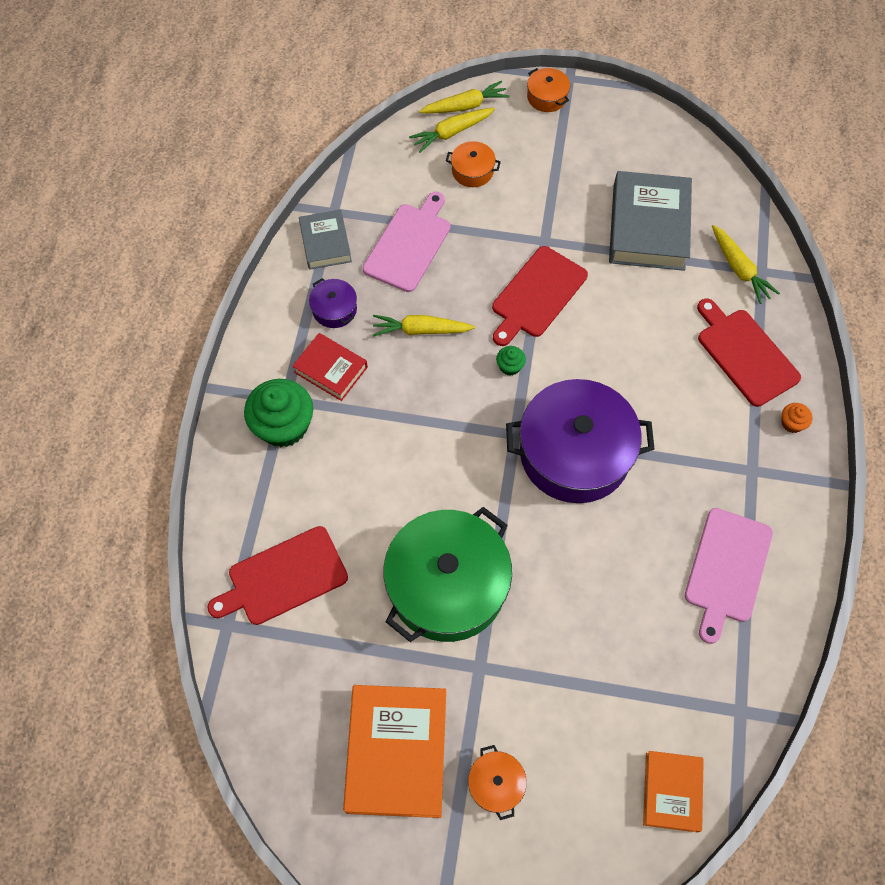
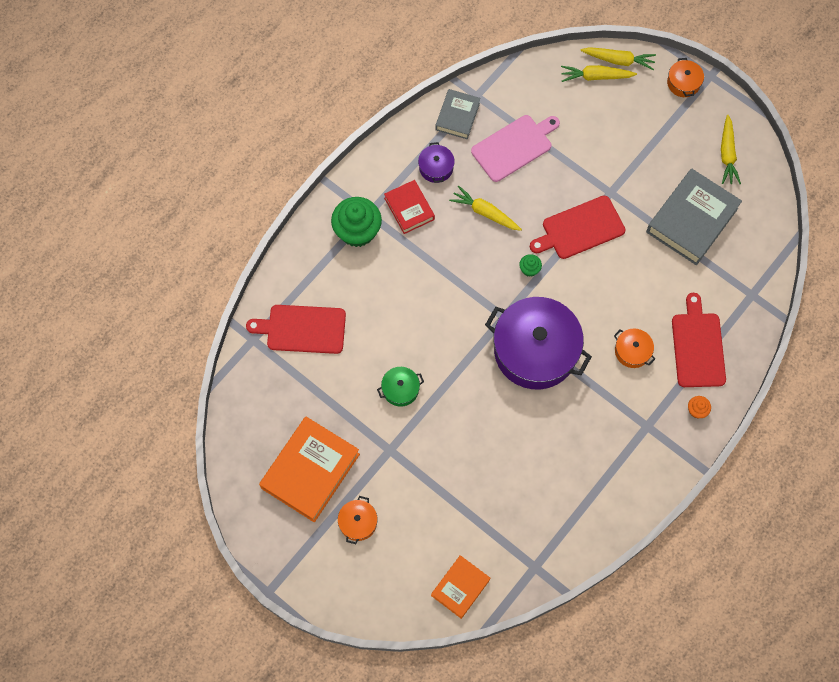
camera: 30 degrees right, 5 degrees up
(447, 584) = (400, 389): green pot -> green pot, size x0.43
(472, 171) = (592, 114): orange pot -> orange pot (632, 351)
(727, 569) = (586, 479): pink cutting board -> none
(739, 269) = (736, 285): yellow carrot -> yellow carrot (727, 154)

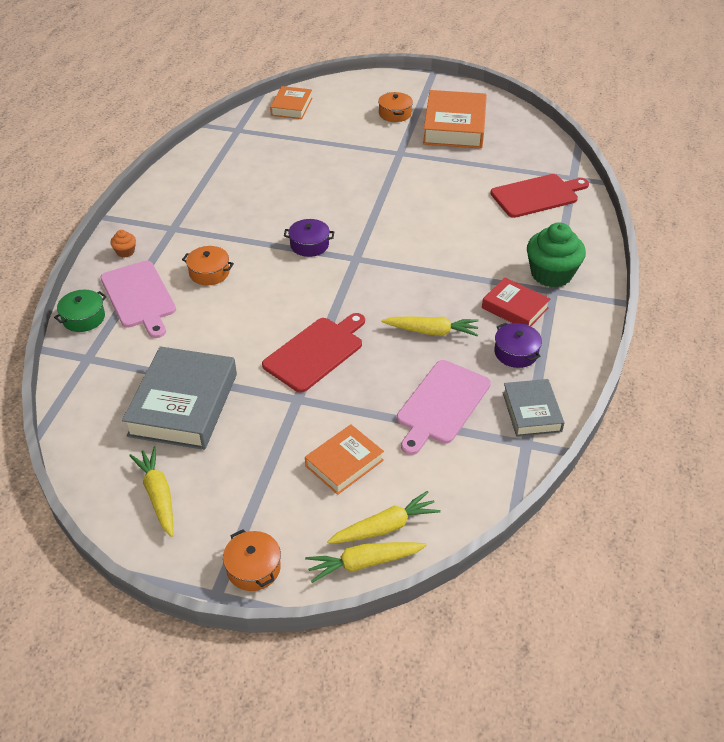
camera: 155 degrees right, 25 degrees down
(400, 389) = (418, 186): green pot -> green pot (83, 318)
(529, 269) = (352, 301): green cupcake -> none
(535, 350) = (309, 245): purple pot -> purple pot, size x0.43
(600, 129) = (344, 463): none -> orange book
(697, 346) = (139, 297): red cutting board -> pink cutting board

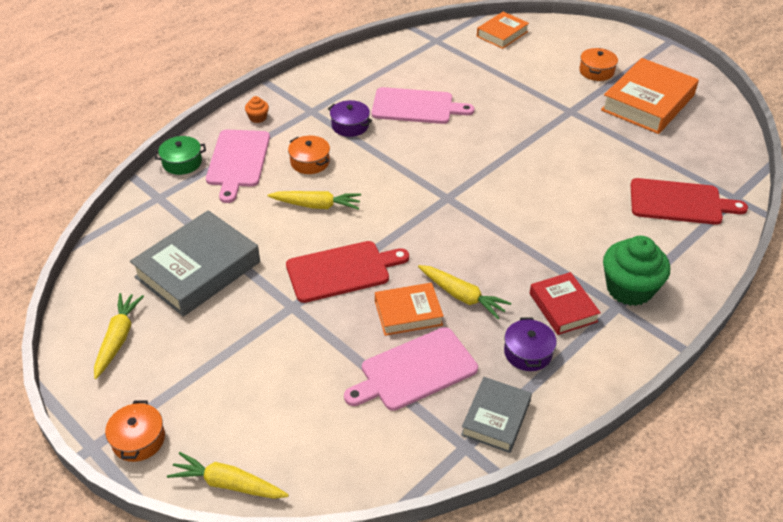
camera: 30 degrees right, 0 degrees up
(266, 192) = (416, 106): none -> pink cutting board
(309, 245) = (415, 169): purple pot -> purple pot (350, 125)
(344, 463) = (285, 384): orange book -> orange book (408, 313)
(385, 527) = (272, 460): yellow carrot -> yellow carrot (316, 205)

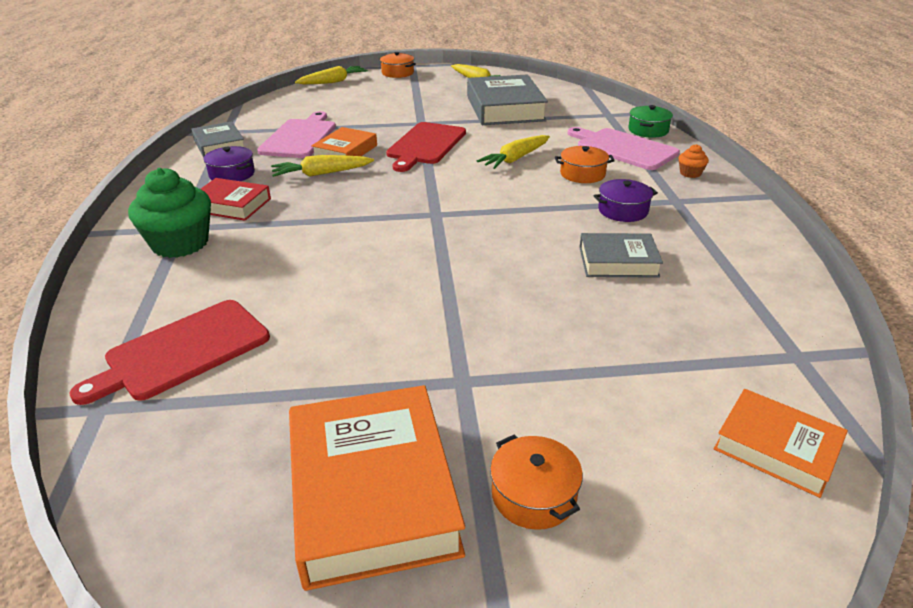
camera: 130 degrees right, 10 degrees down
(416, 106) = (618, 261): pink cutting board -> grey book
(502, 34) = (776, 448): orange book -> orange book turned 45 degrees counterclockwise

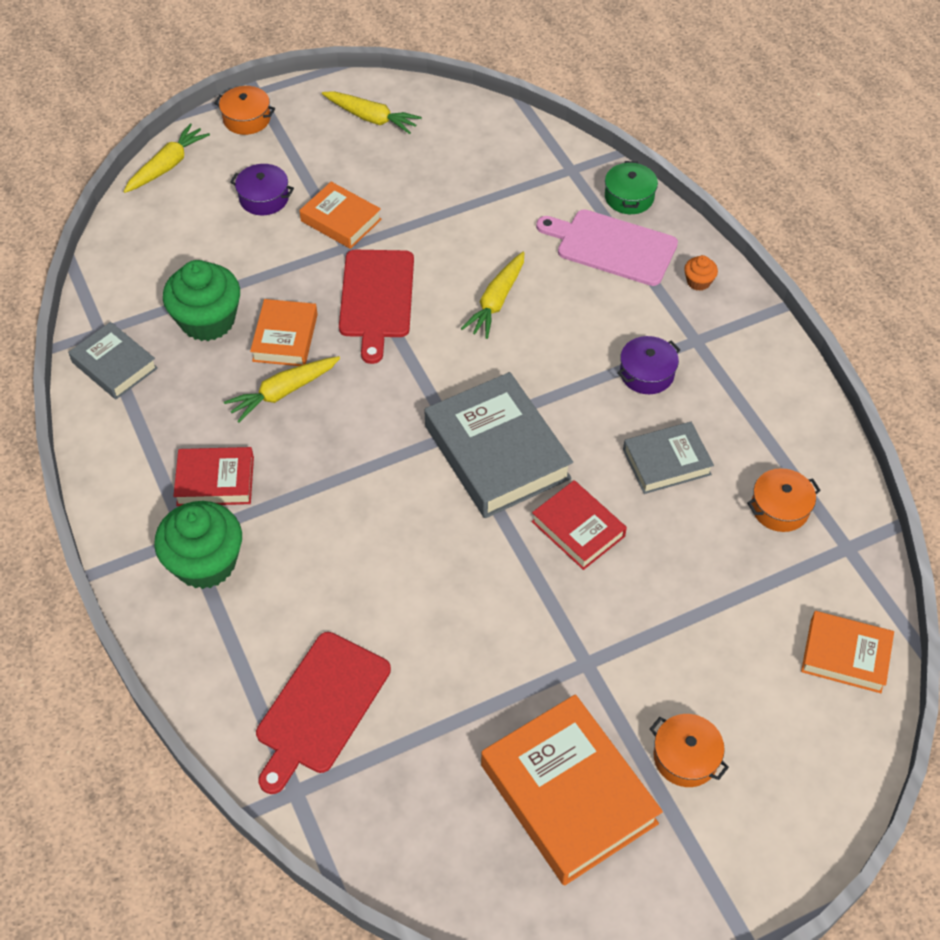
camera: 20 degrees left, 20 degrees up
(232, 174) = (174, 422): purple pot -> purple pot (264, 198)
(299, 137) = (208, 320): pink cutting board -> green cupcake
(426, 113) = (341, 220): none -> orange book
(505, 108) = (437, 184): grey book -> grey book (496, 452)
(510, 286) = (578, 529): none -> red book
(582, 174) = (583, 313): orange pot -> orange pot (780, 508)

